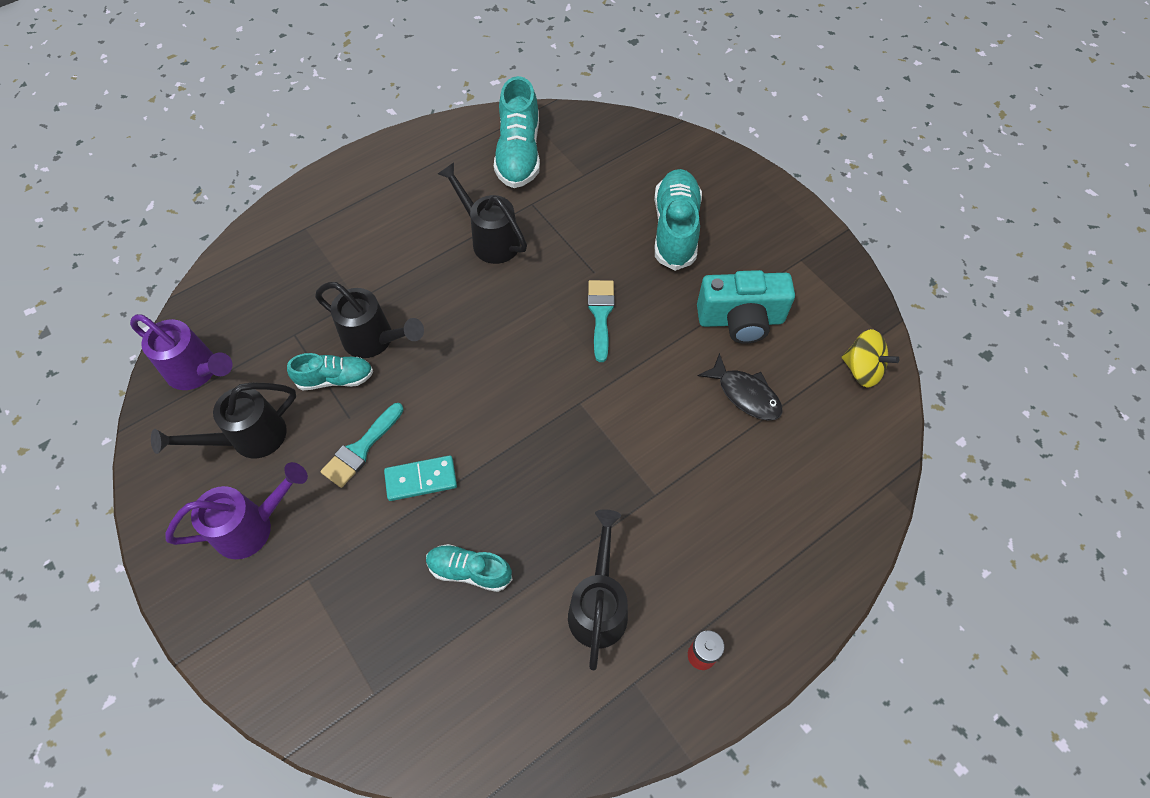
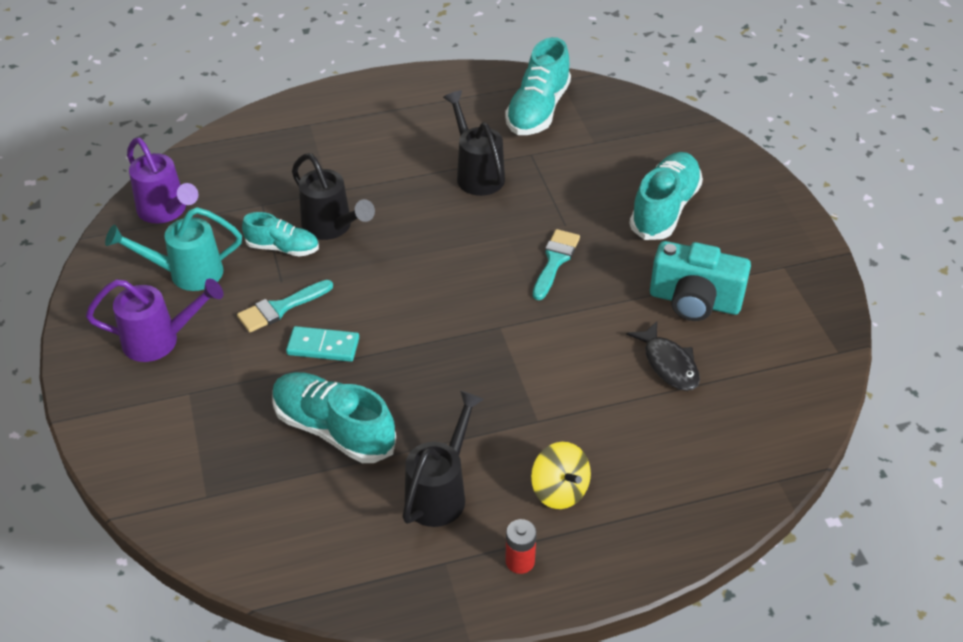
camera: 20 degrees right, 15 degrees down
(248, 439) = (186, 273): black watering can -> turquoise watering can
(469, 571) = (334, 429): turquoise shoe -> turquoise shoe, size x1.67
(862, 369) = (802, 376): yellow spinning top -> yellow spinning top (559, 490)

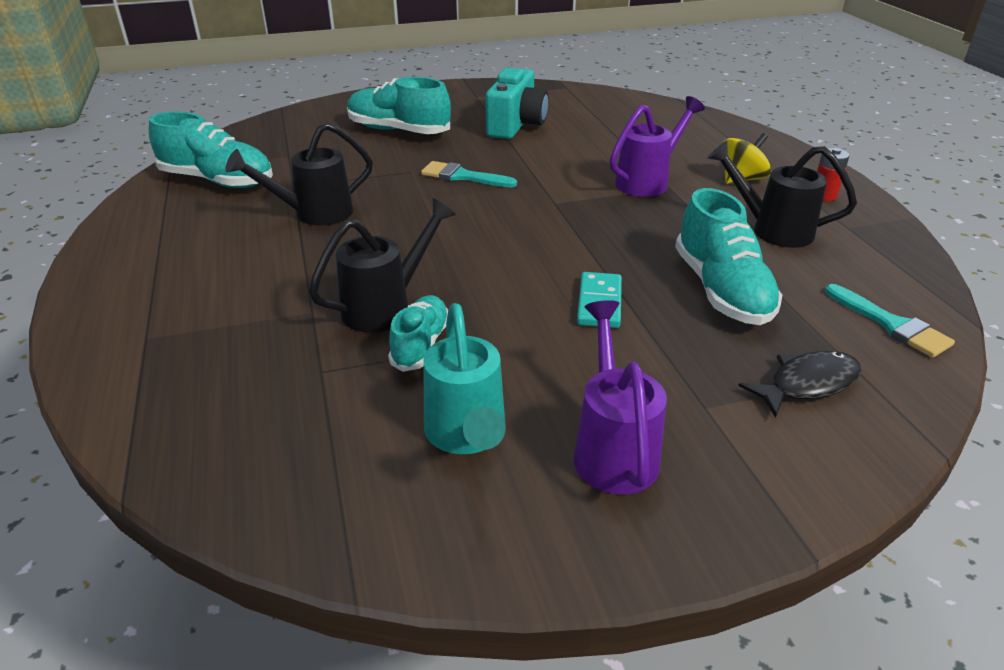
camera: 90 degrees left, 10 degrees down
(166, 212) = (309, 479): purple watering can -> purple watering can (648, 181)
(280, 308) = (537, 339): turquoise brush -> turquoise brush (891, 324)
(334, 429) = (721, 290): turquoise shoe -> turquoise shoe turned 45 degrees counterclockwise
(668, 364) = (589, 137): black fish -> black fish (807, 384)

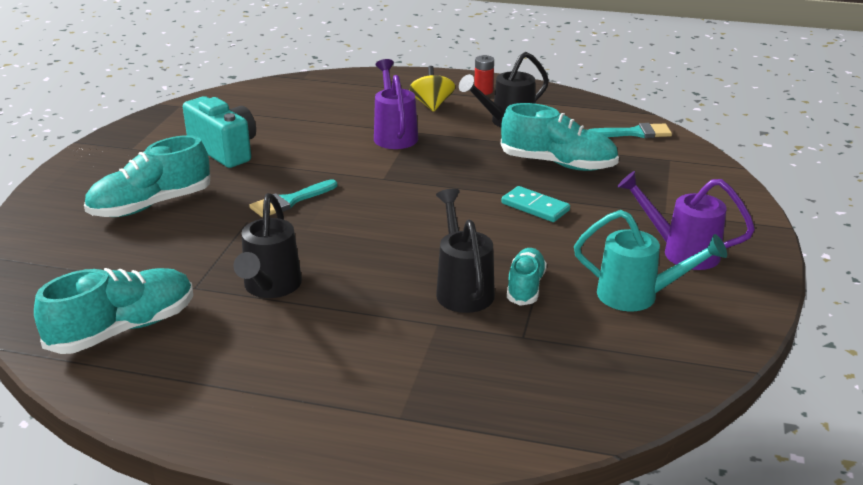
camera: 60 degrees left, 5 degrees down
(420, 345) = (525, 287): turquoise shoe -> turquoise shoe turned 60 degrees clockwise
(807, 384) = (667, 176): black fish -> none

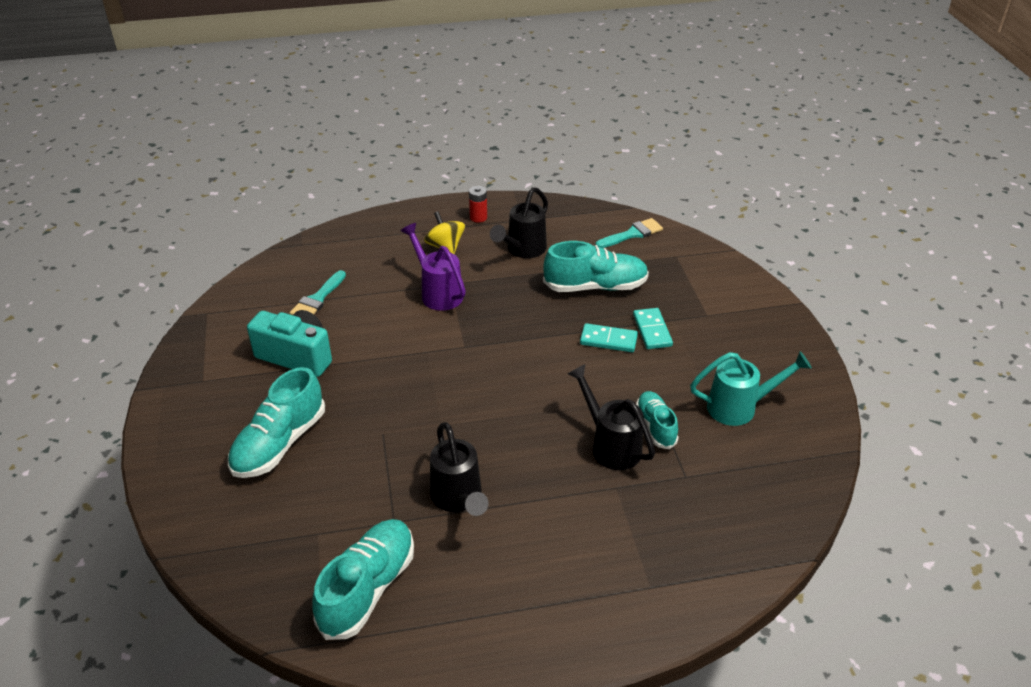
camera: 25 degrees left, 10 degrees up
(290, 201) = (403, 398): turquoise brush -> turquoise brush (318, 299)
(590, 210) = (652, 330): none -> turquoise domino
(681, 252) = (742, 352): purple watering can -> none

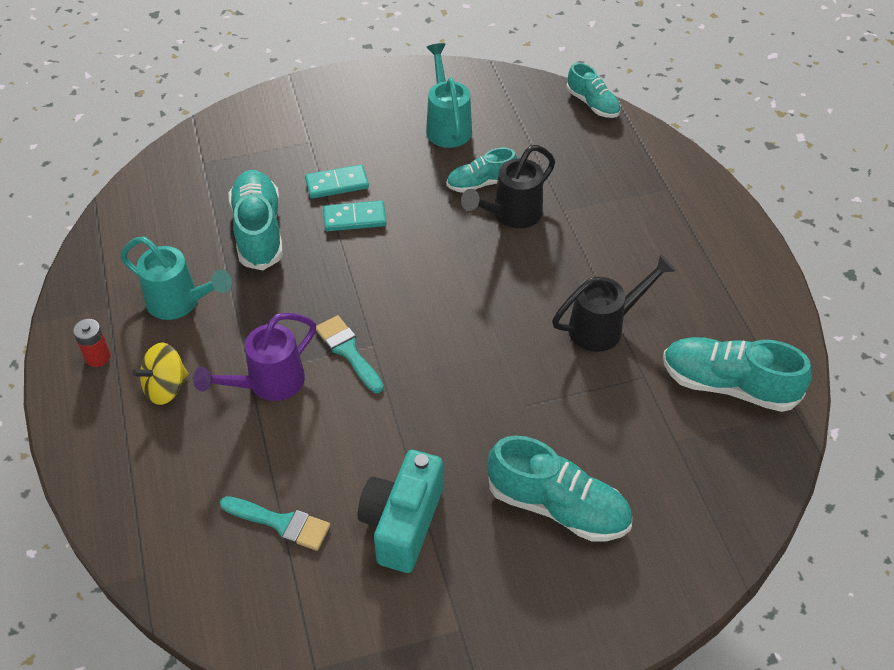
camera: 95 degrees left, 10 degrees up
(522, 250) = (180, 303): black watering can -> turquoise watering can
(608, 340) = (354, 218): turquoise domino -> turquoise domino turned 75 degrees clockwise
(632, 234) = (154, 199): turquoise brush -> turquoise brush (348, 351)
(793, 534) = (592, 104): none -> turquoise shoe

